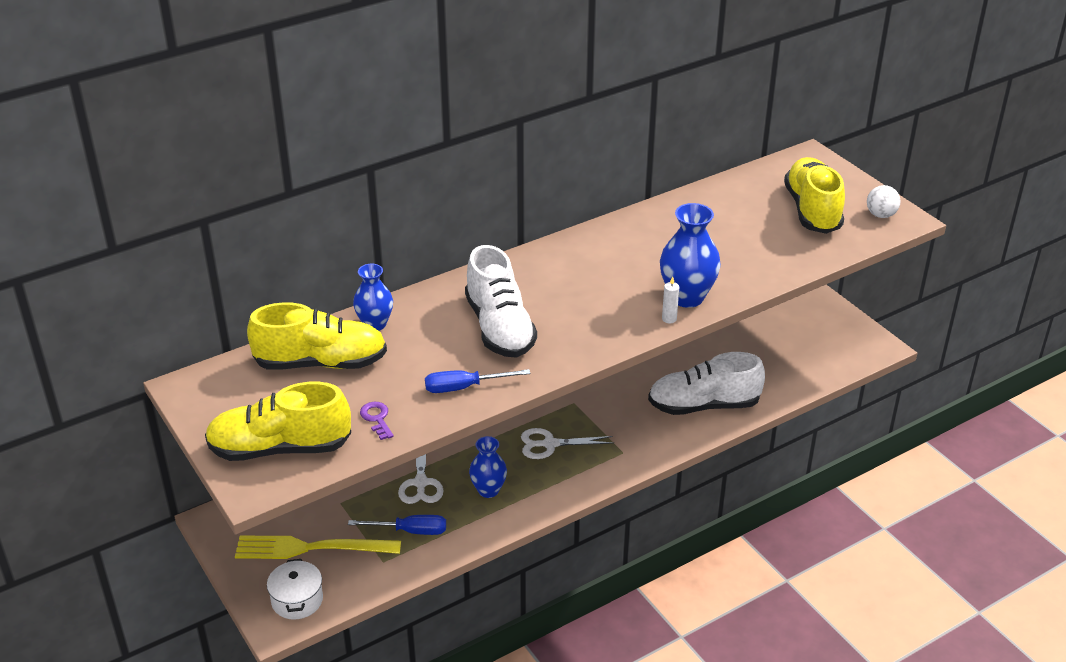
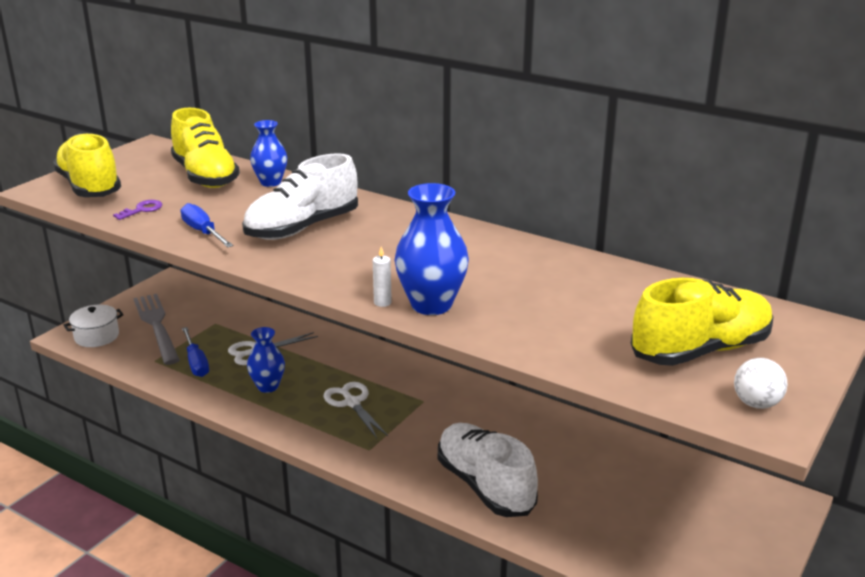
camera: 65 degrees right, 10 degrees down
(311, 548) = (156, 326): yellow fork -> grey fork

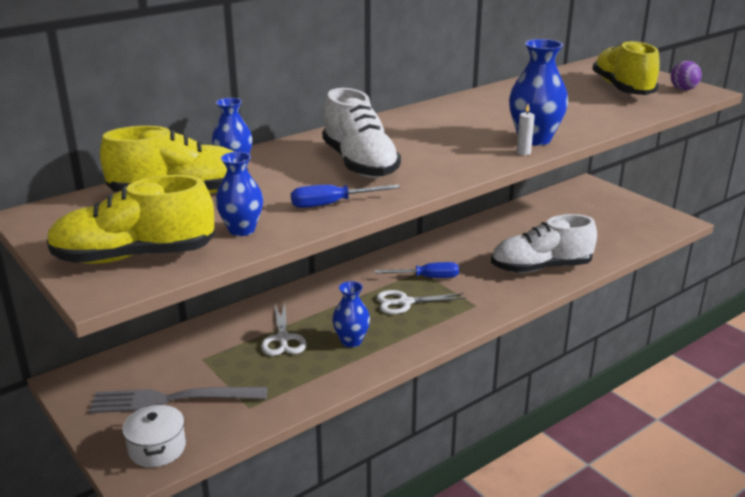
camera: 70 degrees left, 0 degrees up
(142, 210) = (242, 230): purple key -> blue vase
(196, 363) = (276, 379): blue screwdriver -> blue screwdriver (427, 278)
(756, 404) = (683, 89): white ball -> purple ball

